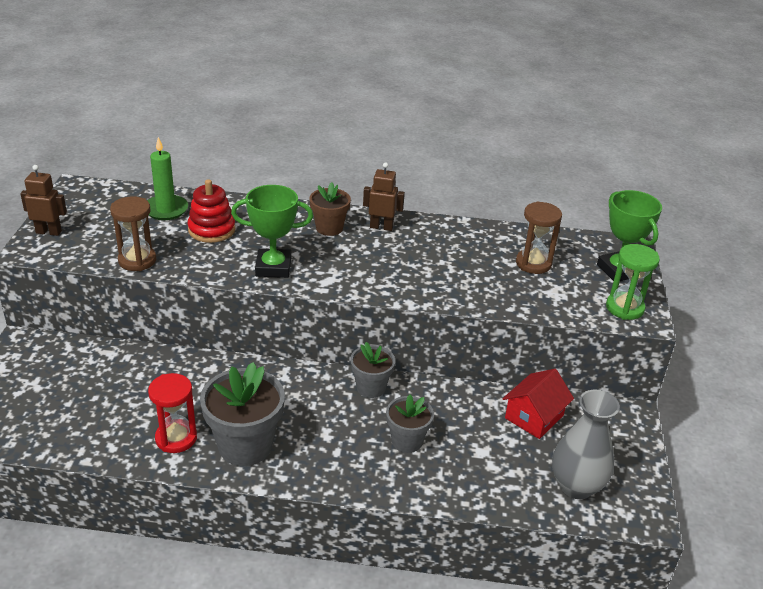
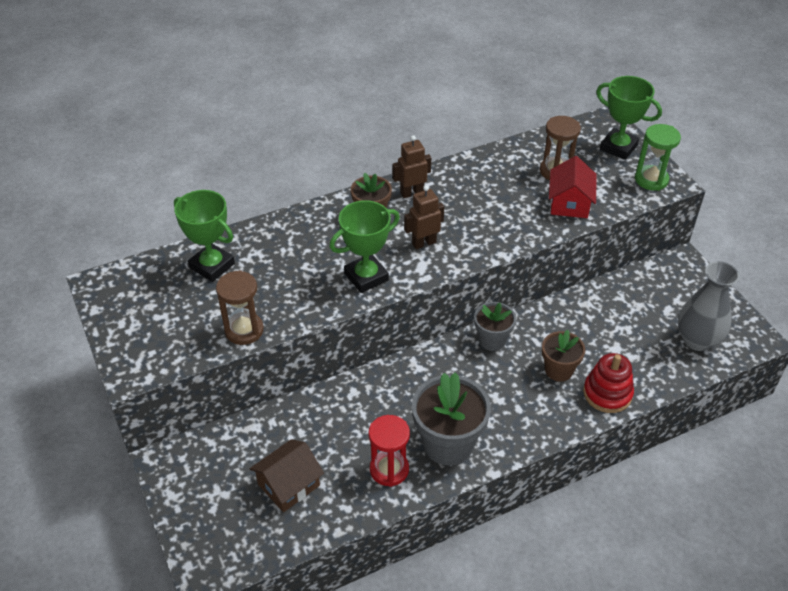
camera: 30 degrees left, 10 degrees up
(49, 232) = (129, 344): brown robot -> brown robot (424, 243)
(88, 406) = (288, 485): none -> brown house
(166, 210) = (212, 266): green candle -> green trophy
(211, 230) = (275, 266): red stacking toy -> red stacking toy (607, 393)
(407, 441) = (558, 370): grey flower pot -> brown flower pot
(534, 417) = (625, 300): red house -> red house (569, 203)

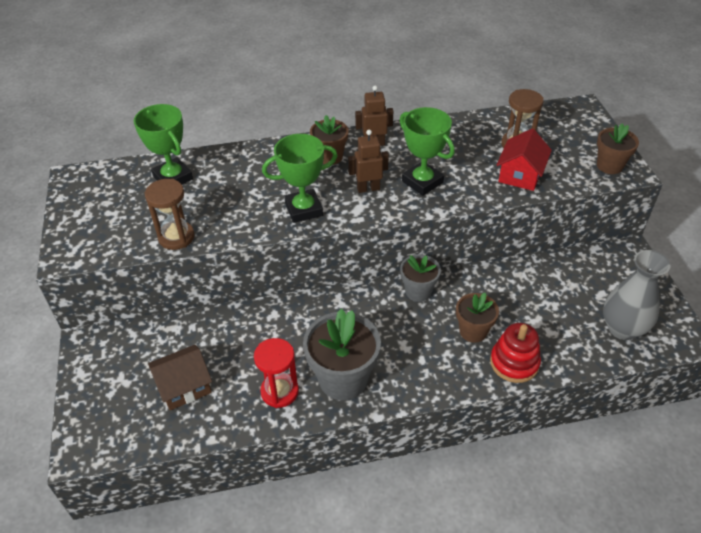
camera: 15 degrees right, 0 degrees up
(618, 147) = (586, 132): green trophy -> green trophy (422, 182)
(651, 180) = (609, 166): green hourglass -> brown flower pot

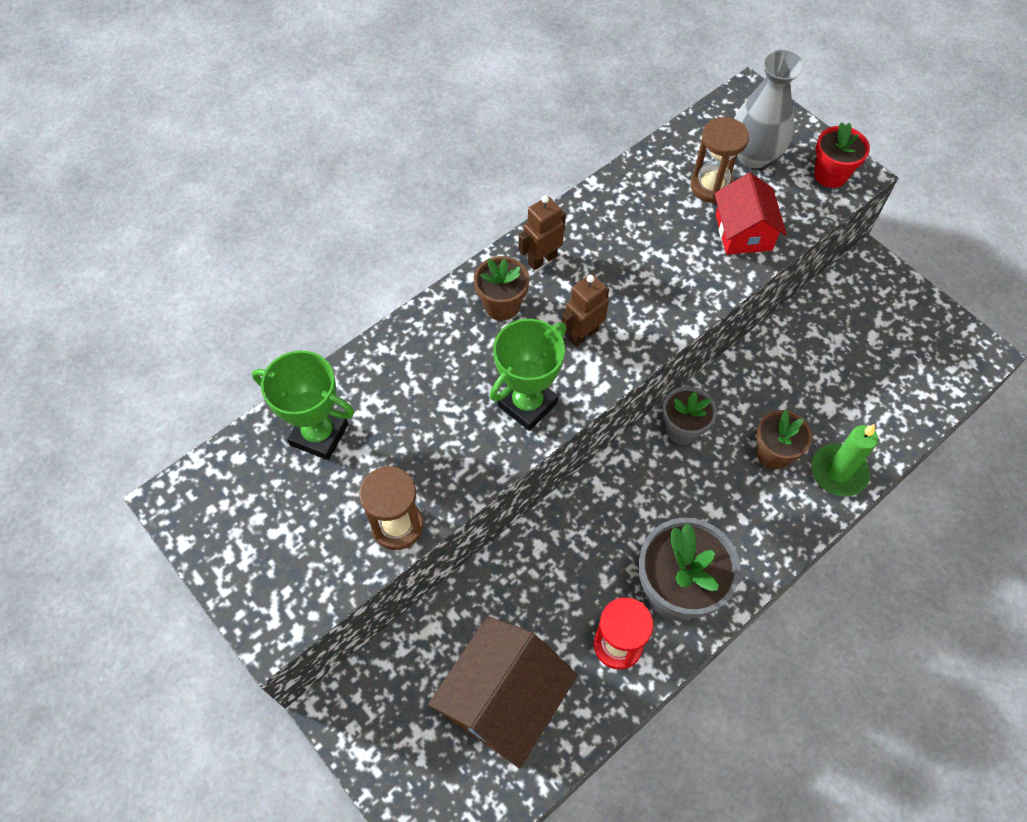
camera: 30 degrees left, 15 degrees up
(184, 386) = (503, 700): brown house -> brown house, size x1.55
(422, 182) = (640, 294): green trophy -> none
(514, 363) = (838, 472): red stacking toy -> green candle
(609, 166) = (830, 175): brown flower pot -> red flower pot
(622, 328) = (918, 372): grey vase -> grey vase (753, 155)

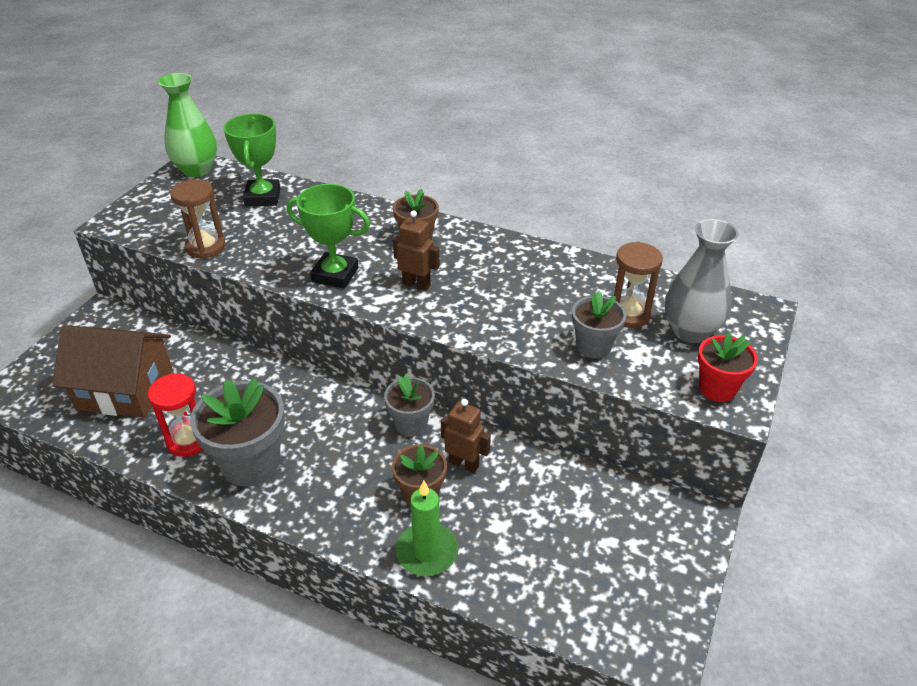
camera: 65 degrees right, 20 degrees down
(197, 497) = (197, 170): none -> green vase
(542, 259) = (474, 246): brown robot -> brown robot (464, 464)
(743, 232) = (593, 346): red house -> grey flower pot

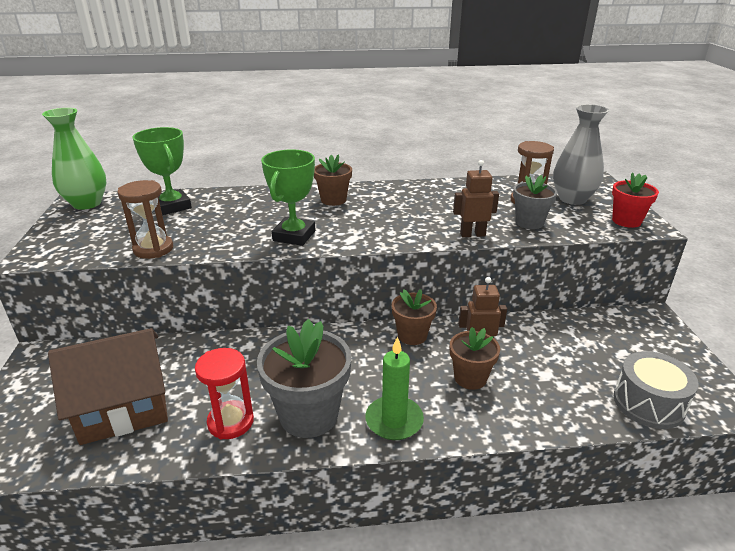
camera: 30 degrees left, 10 degrees down
(335, 275) = (294, 236): green trophy -> green trophy turned 60 degrees counterclockwise
(411, 424) = (412, 335): grey flower pot -> brown flower pot
(416, 284) = (366, 224): brown robot -> brown robot (472, 234)
(427, 552) = (517, 414): green candle -> green candle (394, 420)
(570, 607) = (648, 403): none -> grey drum

